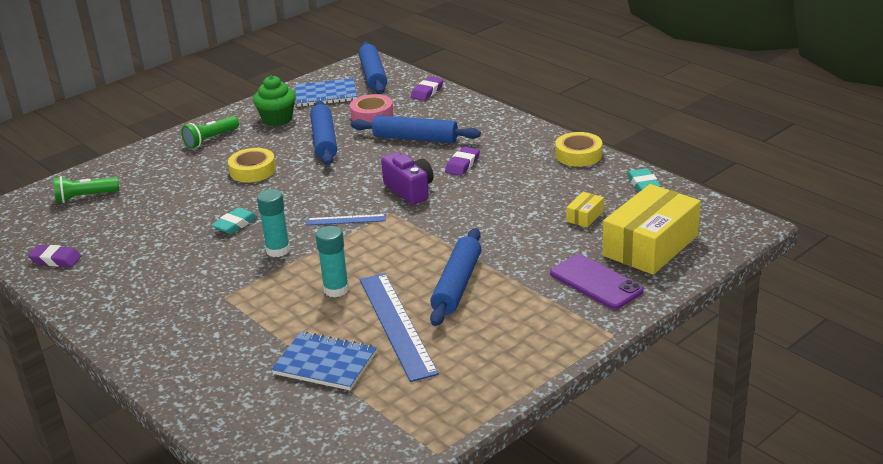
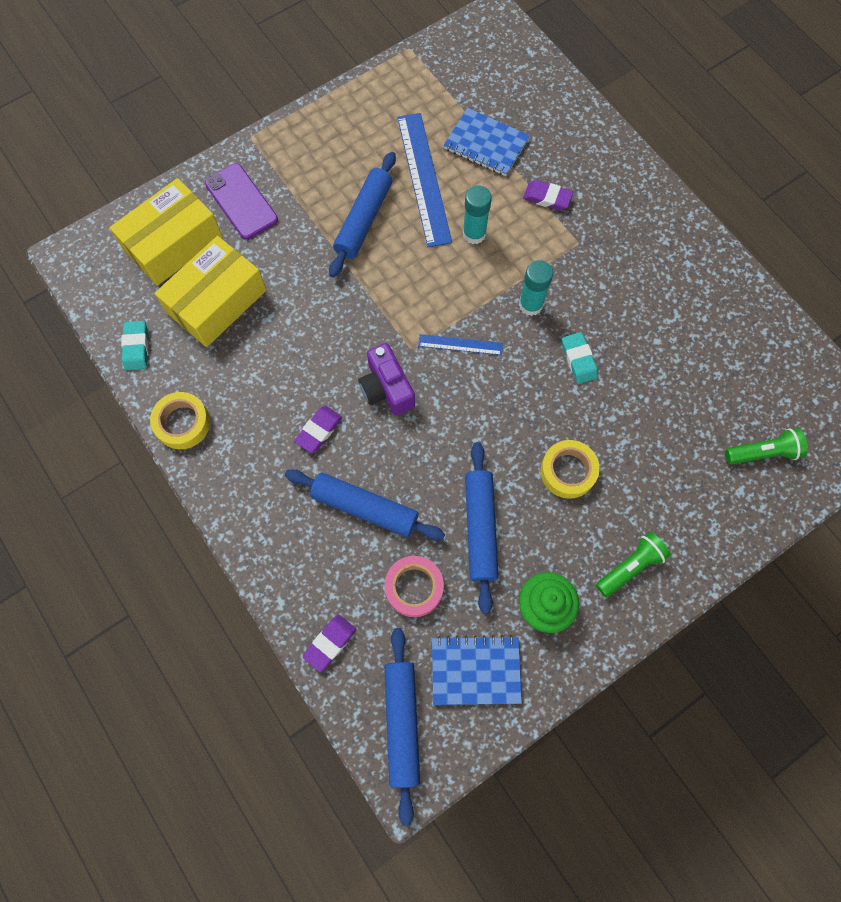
camera: 175 degrees left, 40 degrees up
(56, 259) = (760, 333): purple eraser -> purple eraser (547, 198)
(235, 224) = (578, 360): turquoise eraser -> turquoise eraser turned 60 degrees counterclockwise
(585, 216) = (217, 301): yellow box -> yellow box, size x2.36

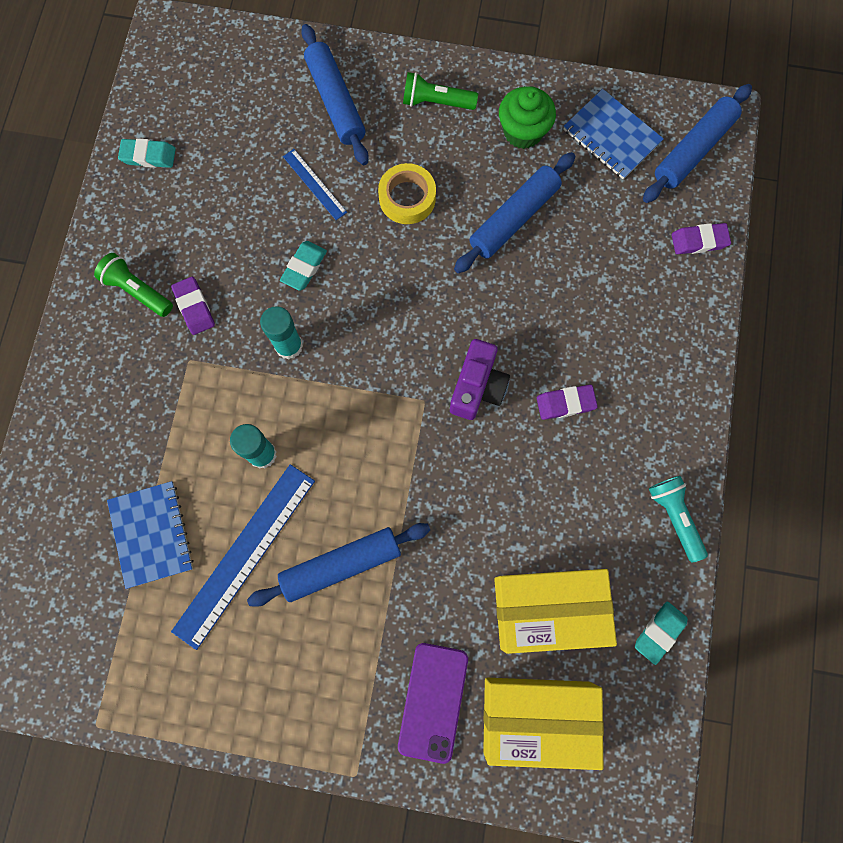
camera: 135 degrees left, 5 degrees up
(182, 423) = (674, 516): yellow tape -> turquoise flashlight
(364, 508) = (586, 310): blue rolling pin -> blue rolling pin (336, 101)
(414, 587) = (602, 223): pink tape -> none
(460, 344) = (381, 367): blue ruler -> blue ruler (314, 184)
(547, 198) = (164, 426): purple eraser -> purple eraser (194, 307)
(763, 335) = (148, 156): none -> turquoise eraser
(763, 452) = (256, 85): green flashlight -> green flashlight (137, 290)

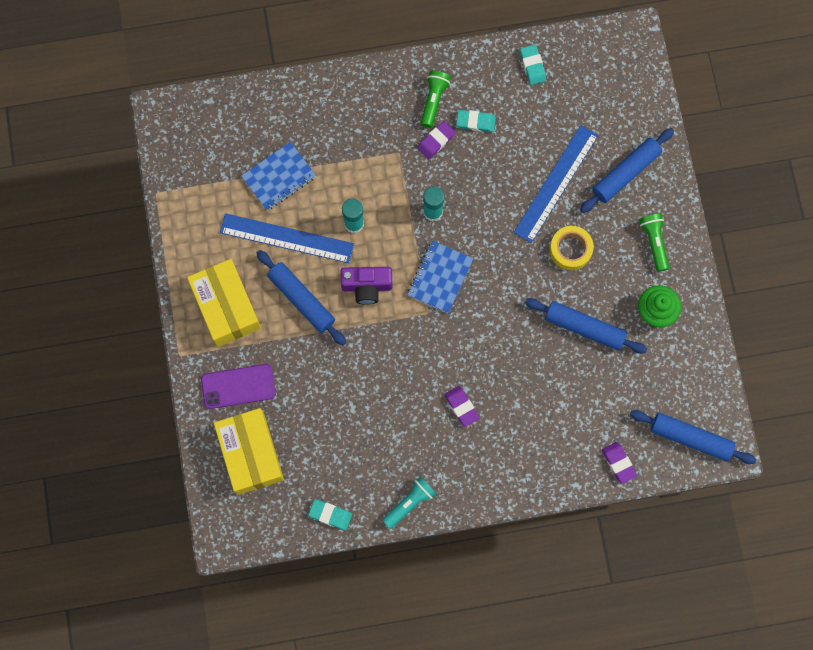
camera: 70 degrees right, 0 degrees up
(304, 267) = (492, 200): turquoise eraser -> turquoise eraser (475, 122)
(314, 184) = (556, 183): blue ruler -> blue ruler, size x1.99
(477, 387) = (451, 345): purple camera -> purple camera (367, 286)
(548, 609) = (319, 439): yellow box -> yellow box (226, 307)
(611, 136) = (677, 376): blue notebook -> blue notebook (440, 277)

